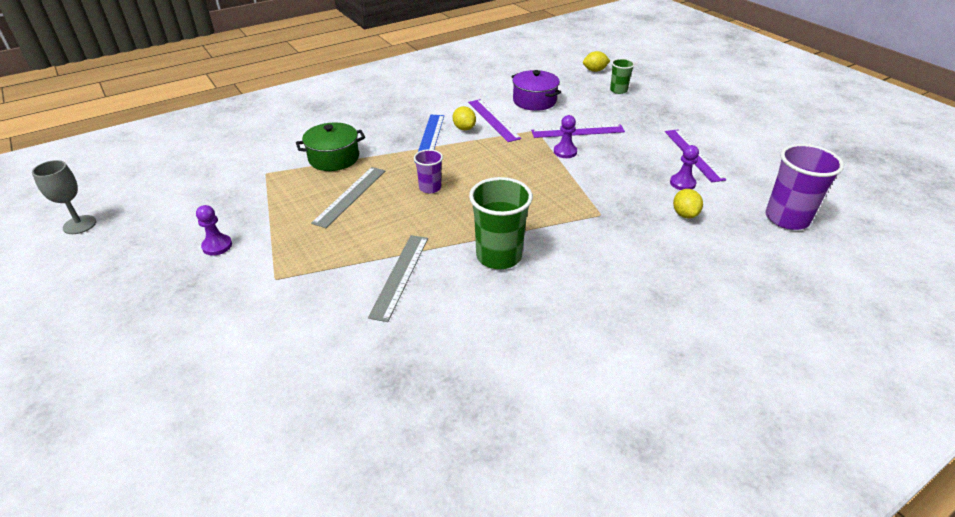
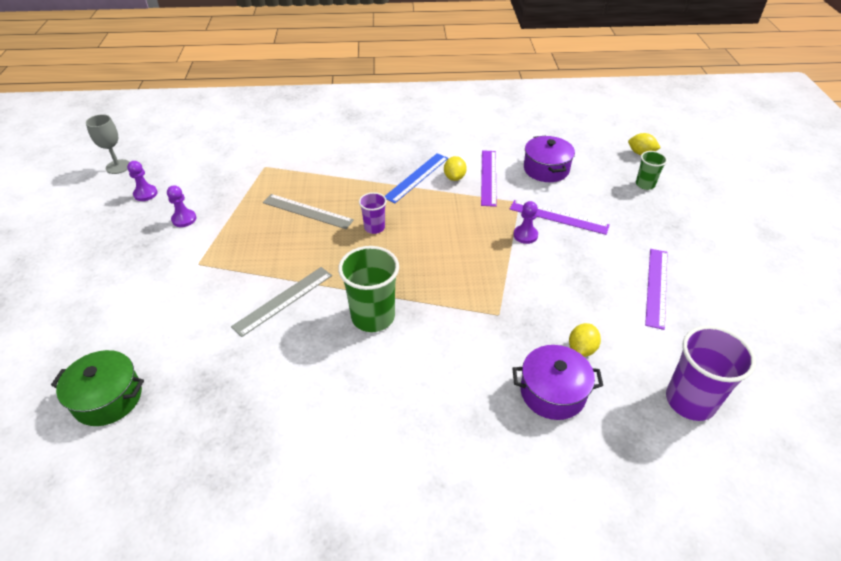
camera: 30 degrees right, 5 degrees up
(334, 158) = (324, 170): green pot -> green pot (108, 398)
(350, 196) = (307, 211): grey ruler -> grey ruler turned 60 degrees clockwise
(682, 183) = (612, 314): purple pawn -> purple pawn (145, 194)
(694, 252) = (552, 392): none -> purple pot

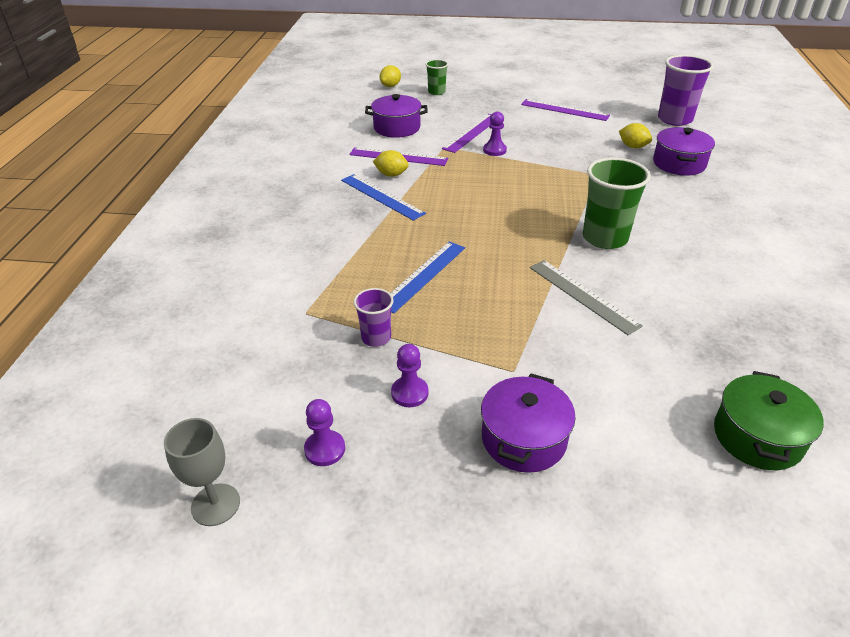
camera: 80 degrees left, 5 degrees down
(135, 271) = (523, 439): none -> purple pot
(307, 211) = (423, 275): grey ruler -> blue ruler
(374, 228) = (466, 229): purple cup -> purple cup (376, 338)

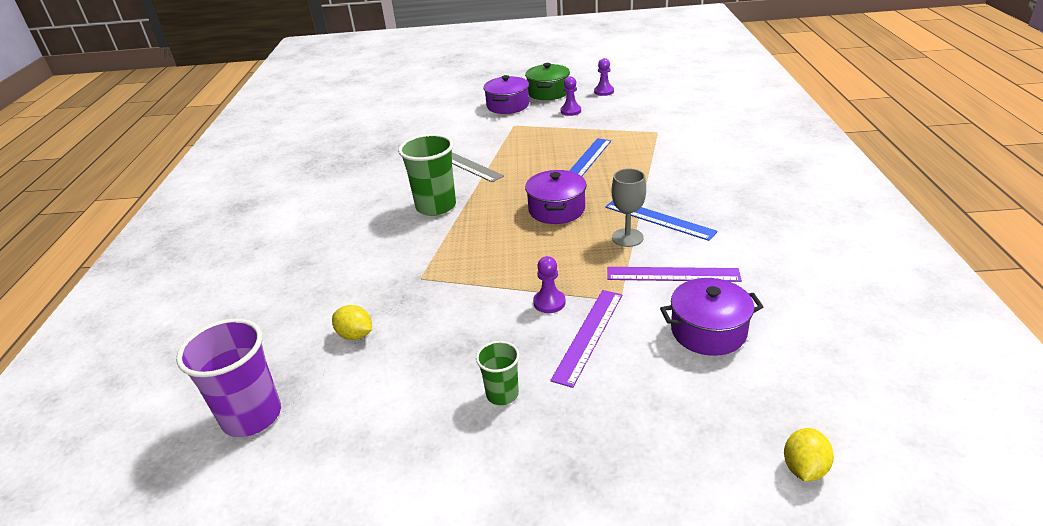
camera: 175 degrees right, 5 degrees down
(215, 504) = (640, 75): grey goblet -> grey goblet (627, 237)
(376, 338) = (602, 127): purple cup -> none
(391, 175) = (665, 246): yellow lemon -> none
(436, 92) = (693, 454): green cup -> green cup (502, 394)
(564, 110) = (436, 420): purple ruler -> none
(679, 164) = (310, 309): purple pot -> purple pot (556, 209)
(757, 437) = (390, 120): green pot -> green pot (548, 92)

